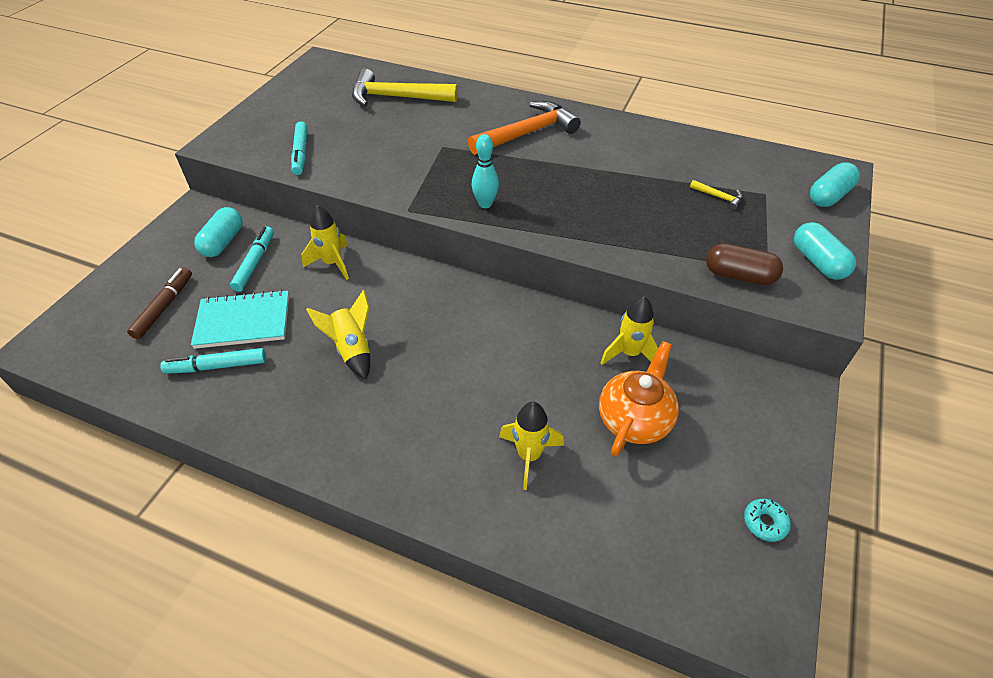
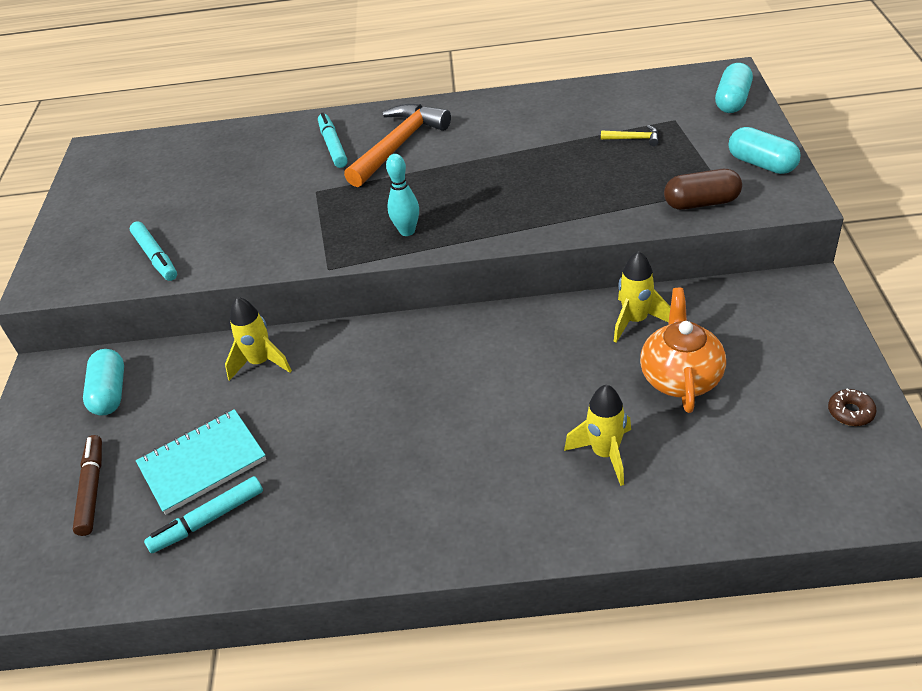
camera: 20 degrees left, 5 degrees down
(254, 263) = (167, 399): turquoise marker -> turquoise marker (333, 146)
(352, 350) = (350, 437): yellow rocket -> none
(397, 97) = (223, 159): yellow hammer -> none
(765, 522) = (850, 412): turquoise donut -> brown donut

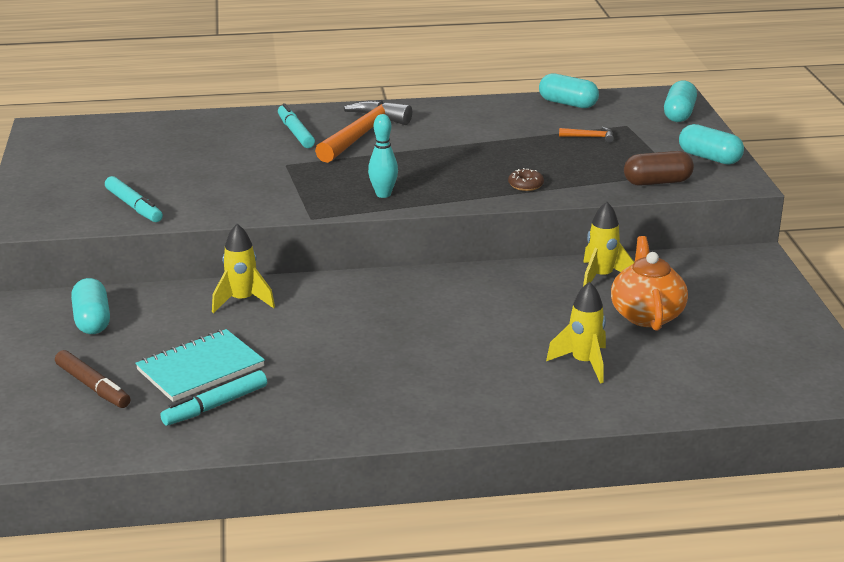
camera: 10 degrees left, 15 degrees down
(92, 490) = (92, 386): brown marker -> brown marker turned 150 degrees clockwise
(615, 92) = (568, 103): none -> turquoise capsule
(634, 139) = (590, 137): yellow hammer -> orange hammer
(850, 412) = (798, 338): brown donut -> brown donut (525, 185)

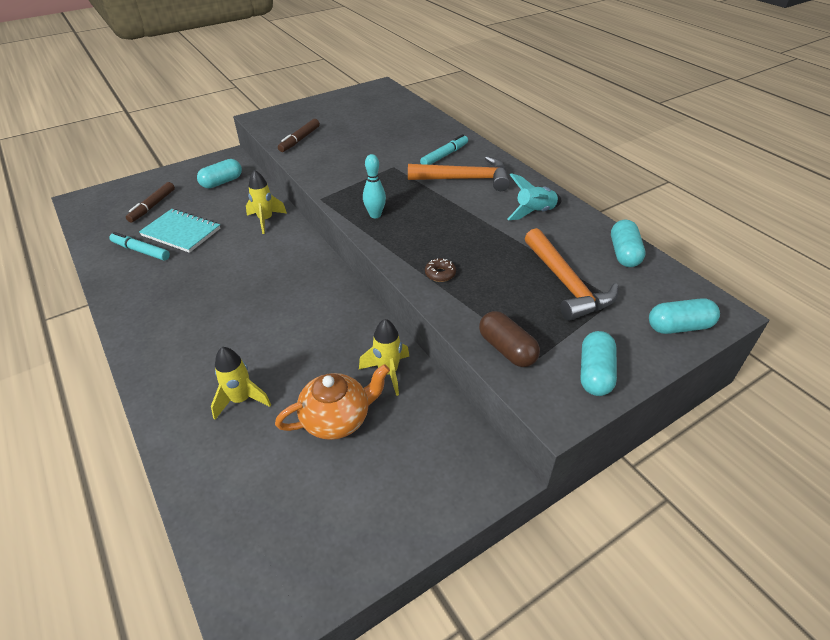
camera: 65 degrees right, 15 degrees up
(134, 206) = (300, 139): turquoise marker -> brown marker
(465, 120) = (534, 213): none -> turquoise rocket
(590, 137) = (566, 284): orange hammer -> orange hammer, size x2.38

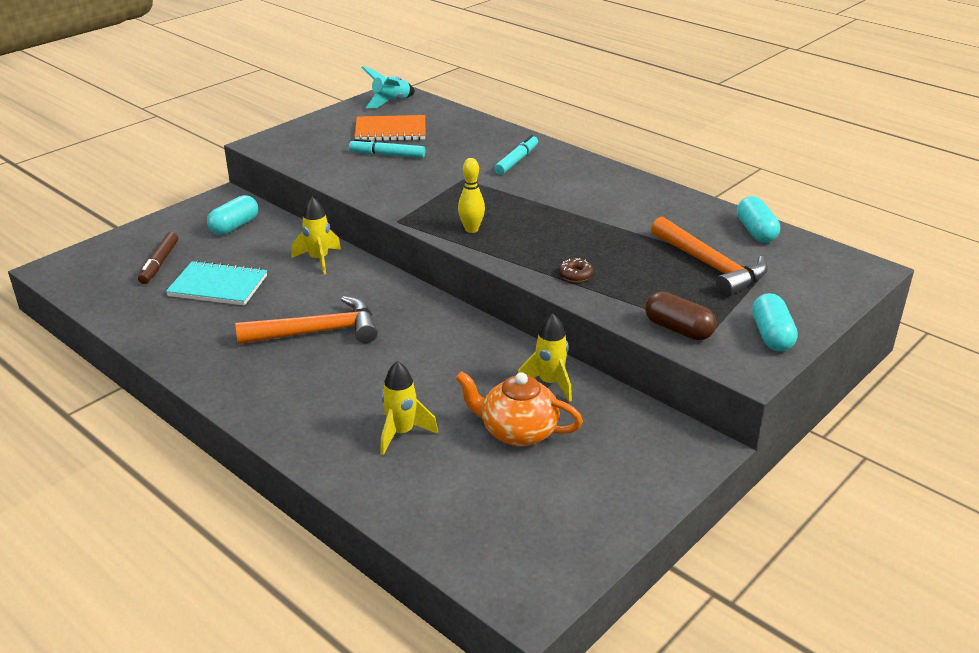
camera: 15 degrees left, 10 degrees down
(141, 251) = (179, 312): turquoise marker -> turquoise marker (388, 155)
(300, 139) = (331, 162): brown marker -> none
(337, 419) = (517, 432): orange teapot -> orange teapot turned 120 degrees counterclockwise
(360, 118) = (390, 131): none -> orange notebook
(375, 215) = (471, 229): turquoise bowling pin -> yellow bowling pin
(465, 179) = (553, 182): orange hammer -> orange hammer (317, 332)
(534, 213) = (646, 206): turquoise rocket -> turquoise rocket (391, 102)
(679, 327) = (834, 287): turquoise capsule -> none

